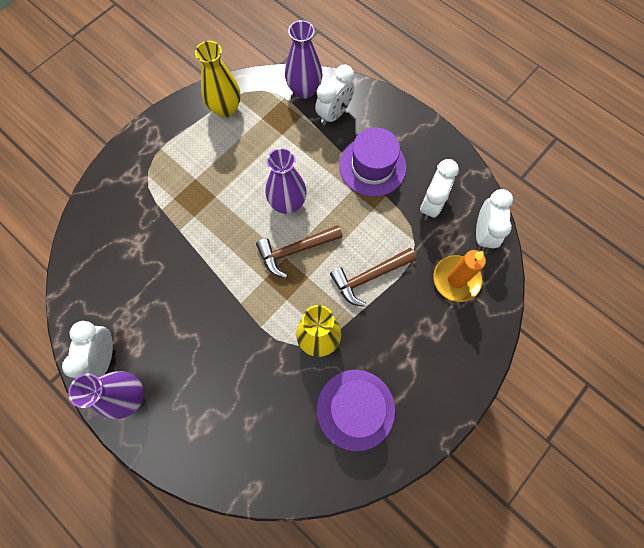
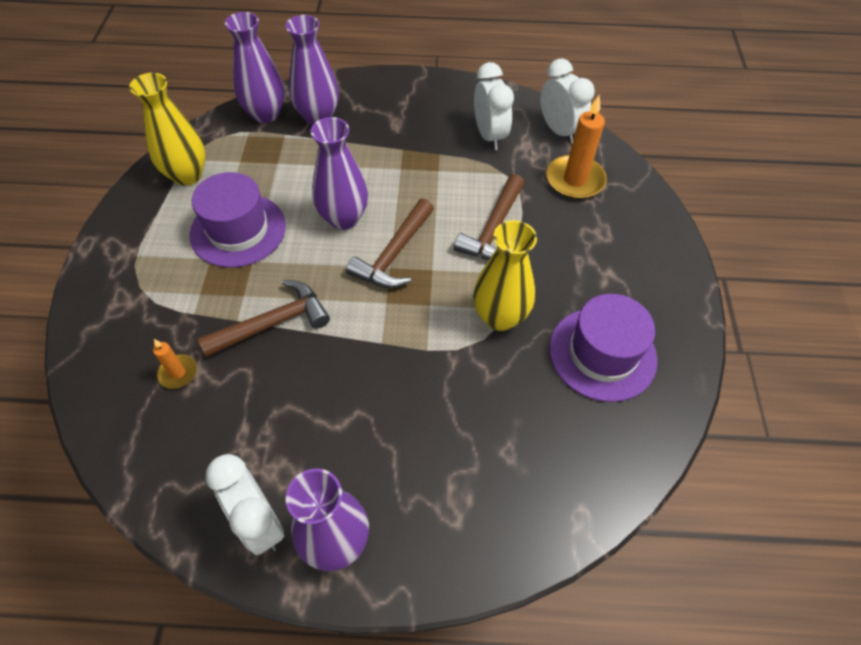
camera: 40 degrees left, 15 degrees down
(128, 241) = (178, 373): none -> orange candle
(195, 246) = (273, 323): none -> brown hammer
(334, 114) = (318, 117): white clock -> purple vase
(372, 166) = (401, 138): purple hat -> purple hat (238, 230)

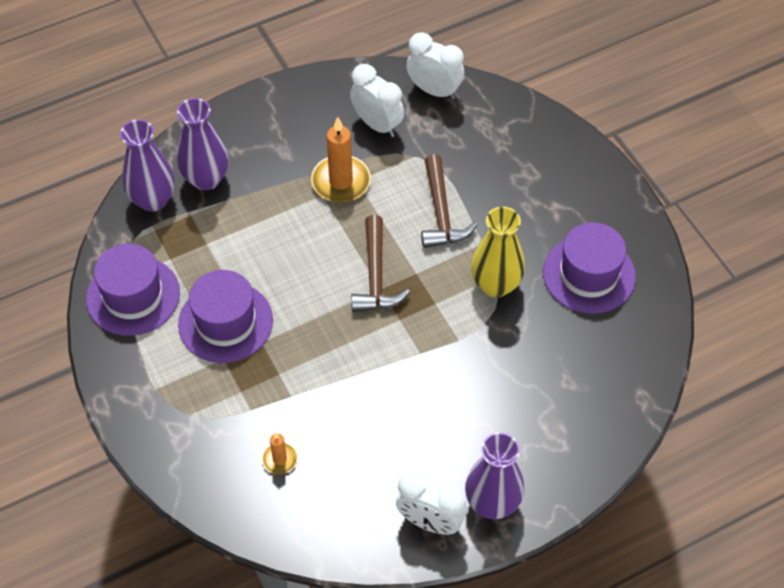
camera: 30 degrees left, 0 degrees up
(187, 175) = (133, 296): yellow vase -> purple hat
(273, 323) = (323, 382): brown hammer -> none
(344, 218) = (309, 266): purple vase -> none
(575, 180) = (478, 134): orange candle -> orange candle (341, 181)

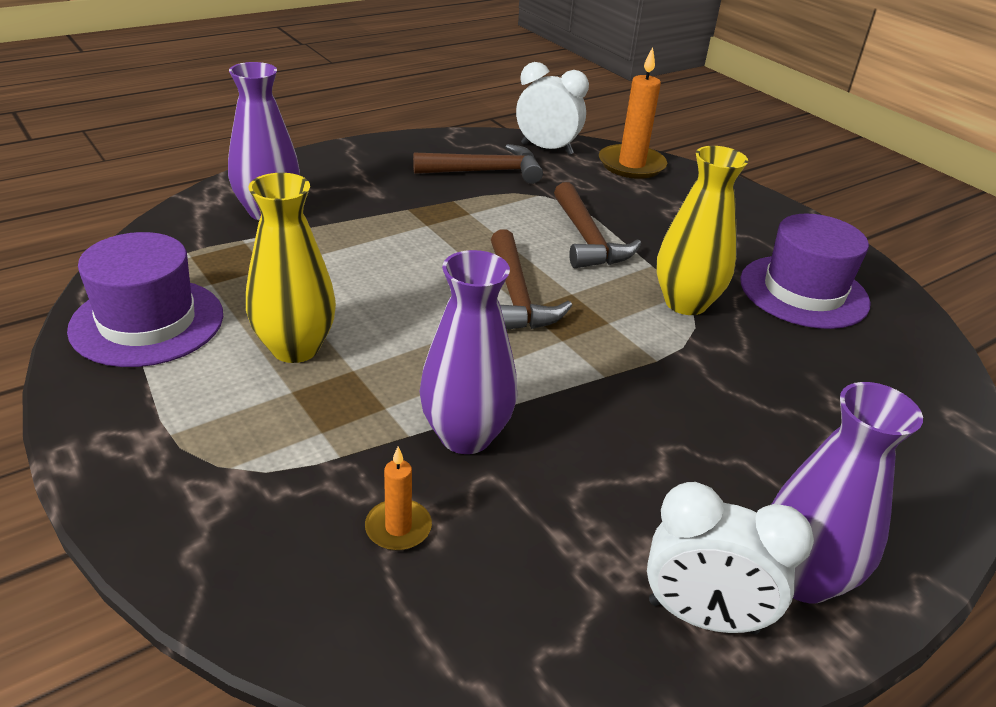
camera: 10 degrees left, 20 degrees down
(153, 200) = (191, 229): purple vase -> purple vase (465, 436)
(225, 322) = (295, 348): purple hat -> yellow vase
(341, 181) = (449, 214): orange candle -> orange candle (631, 165)
(377, 124) = (486, 171): white clock -> brown hammer

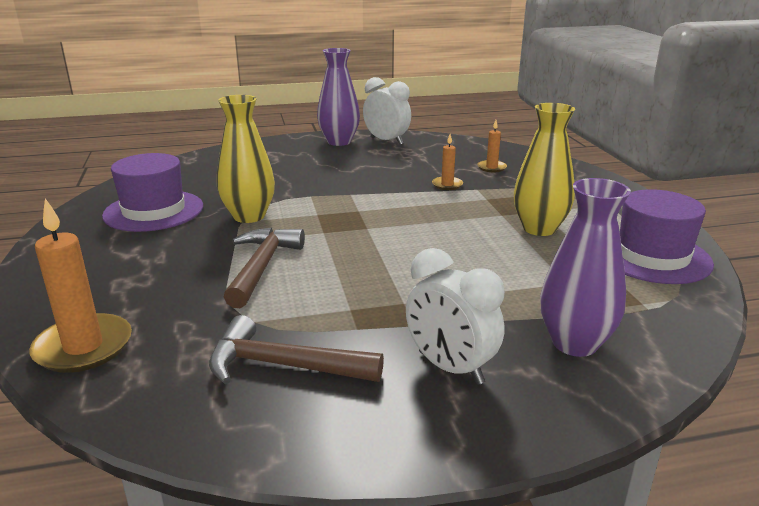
camera: 155 degrees left, 10 degrees down
(465, 436) = (447, 185): purple vase -> orange candle
(516, 297) = (367, 235): brown hammer -> none
(547, 149) = (155, 396): white clock -> white clock (450, 367)

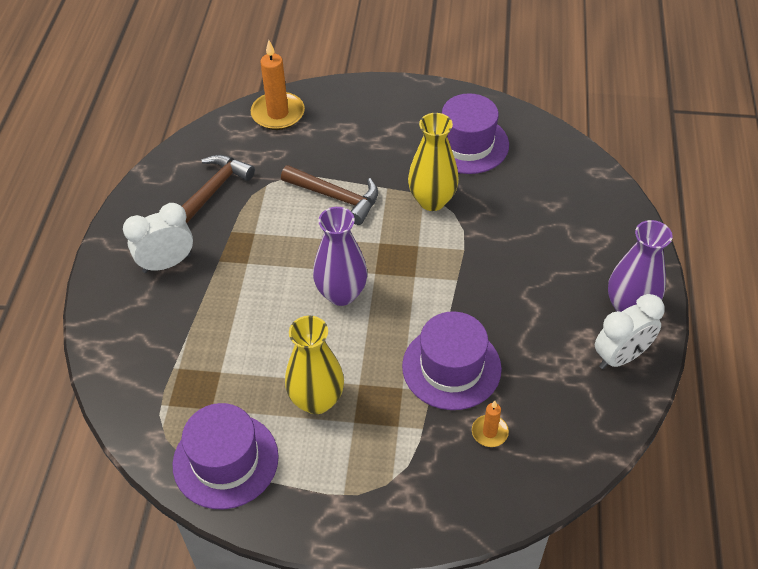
camera: 110 degrees right, 25 degrees up
(447, 185) = (451, 367): orange candle -> purple hat
(574, 343) = (151, 336): purple vase -> purple vase (341, 294)

